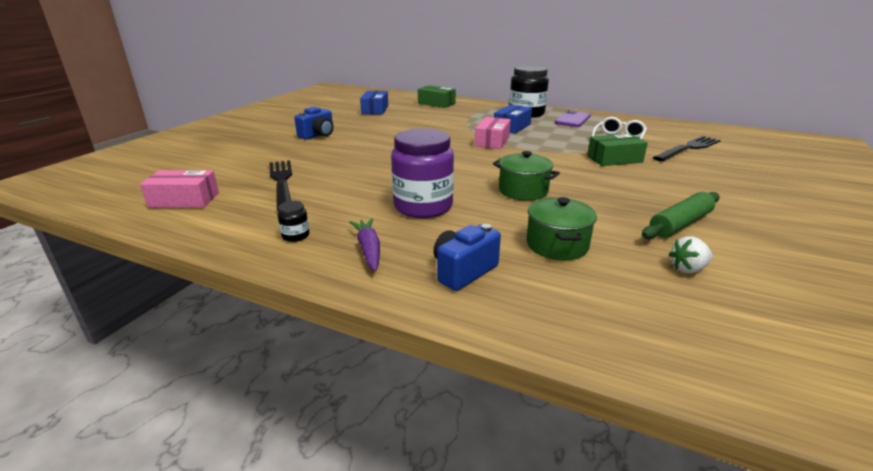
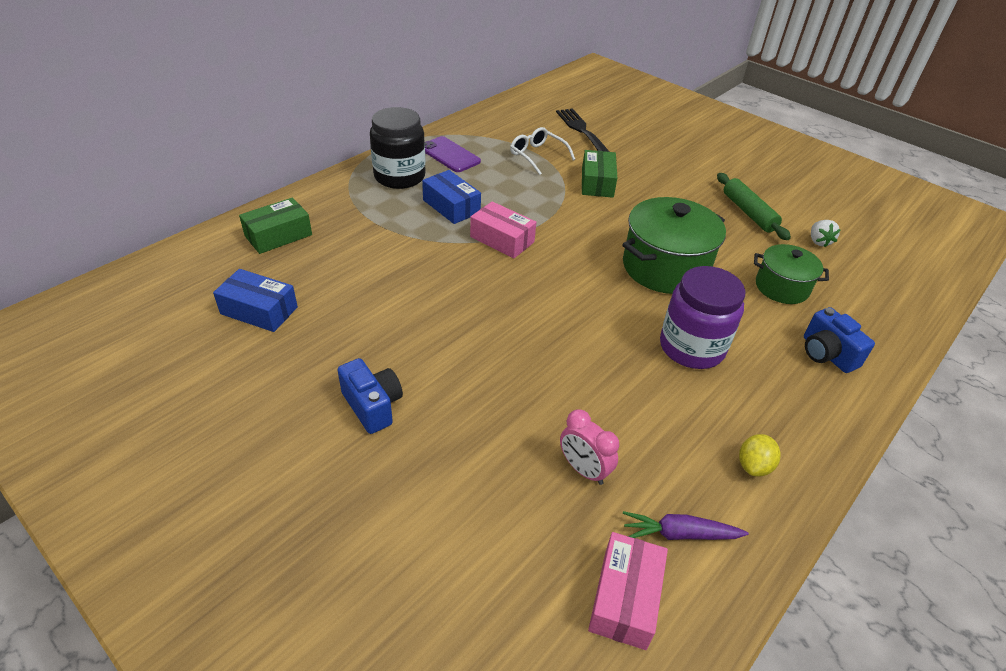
camera: 75 degrees left, 15 degrees up
(282, 182) = (583, 469): black fork -> pink clock
(295, 236) = (753, 466): black jar -> yellow lemon
(369, 250) = (787, 408): purple carrot -> purple carrot (679, 534)
(523, 191) = (665, 267): green pot -> green pot, size x1.65

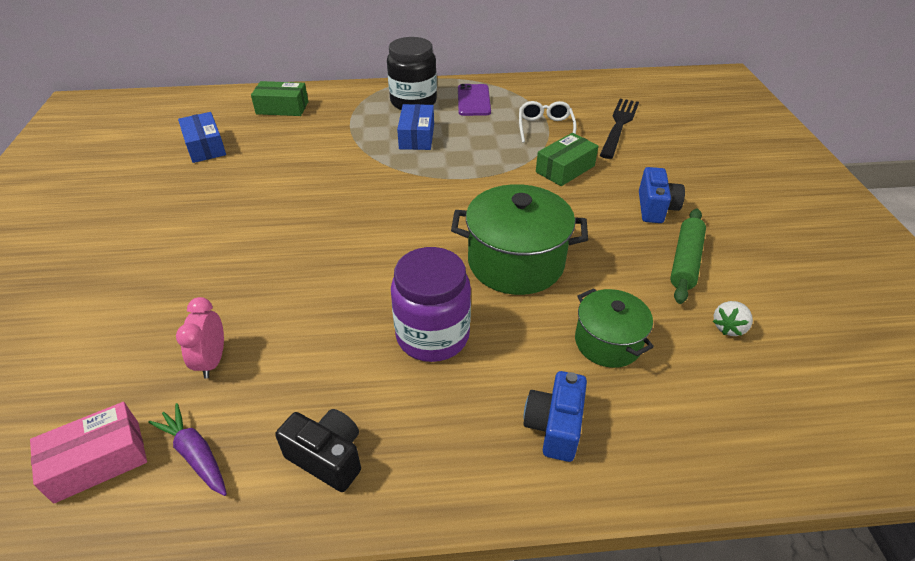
camera: 45 degrees right, 0 degrees up
(372, 406) = (170, 235): blue camera -> blue camera (655, 208)
(502, 239) = (416, 175): pink box -> none
(753, 466) = (327, 457): yellow lemon -> black camera

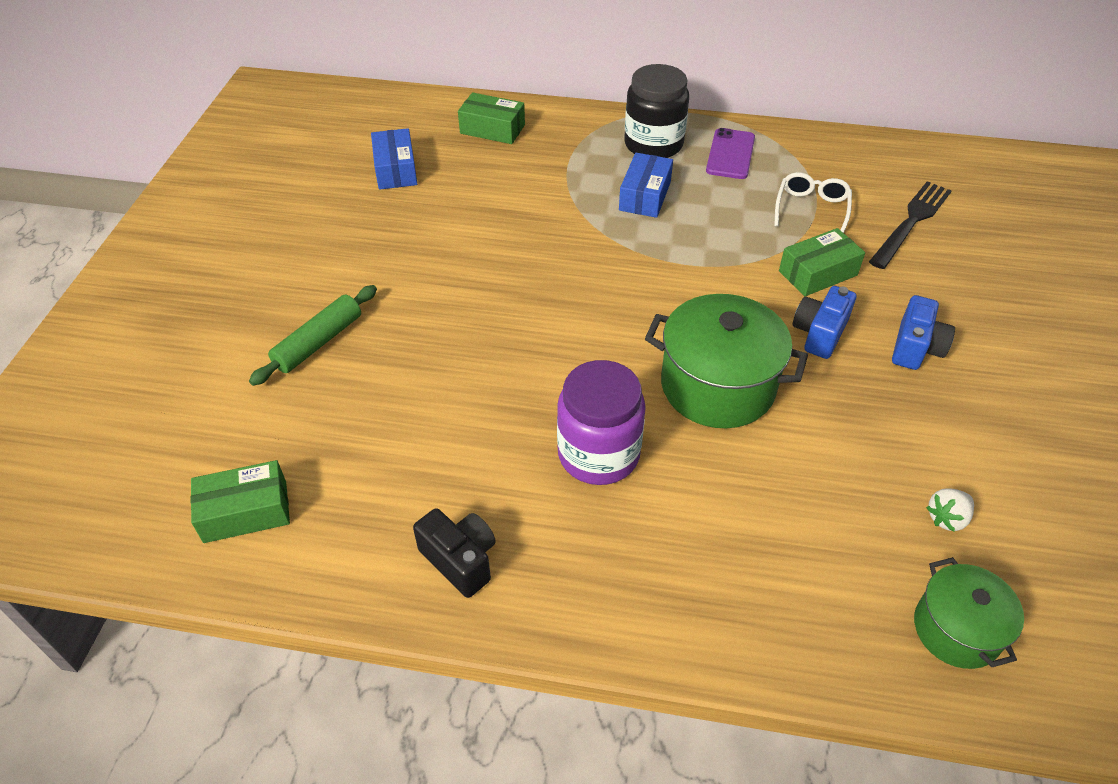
camera: 15 degrees right, 5 degrees up
(98, 460) = (245, 511): pink box -> green box
(195, 454) = (335, 527): purple carrot -> none
(212, 361) = (365, 433): pink clock -> none
(554, 426) = (702, 583): blue camera -> blue camera (819, 334)
(608, 342) = (794, 504): green pot -> green pot (956, 629)
(685, 261) = (926, 425): green rolling pin -> green rolling pin (318, 342)

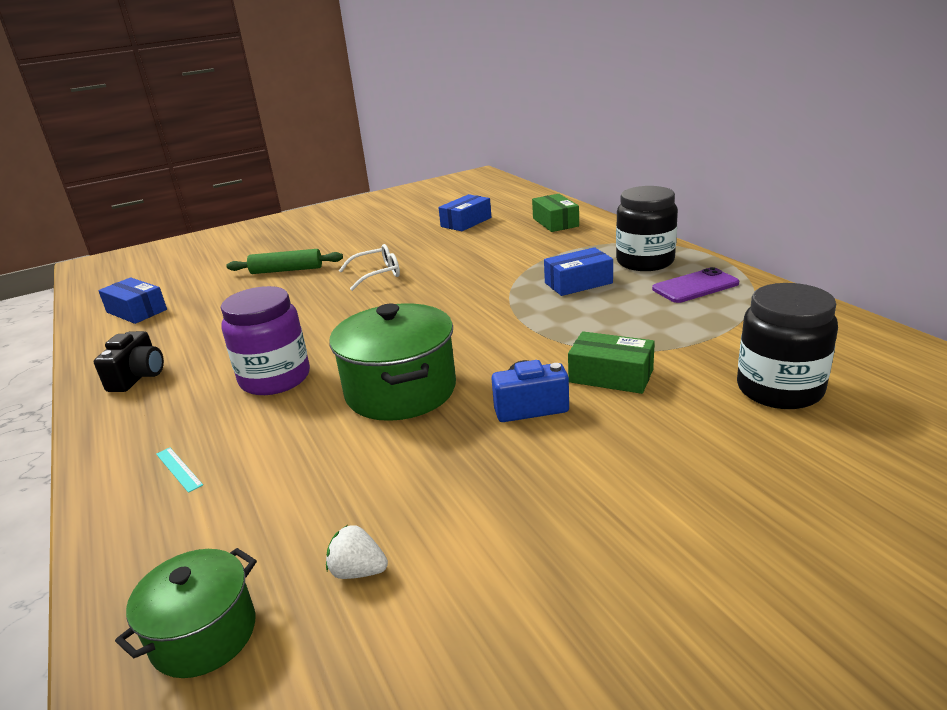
camera: 55 degrees right, 20 degrees down
(245, 511) = (137, 311): green box -> blue box
(706, 580) = (178, 469): none -> turquoise ruler
(811, 209) = (694, 340): white glasses -> white glasses (377, 274)
(911, 222) = (779, 389): black fork -> black jar
(915, 348) = (587, 462): blue camera -> none

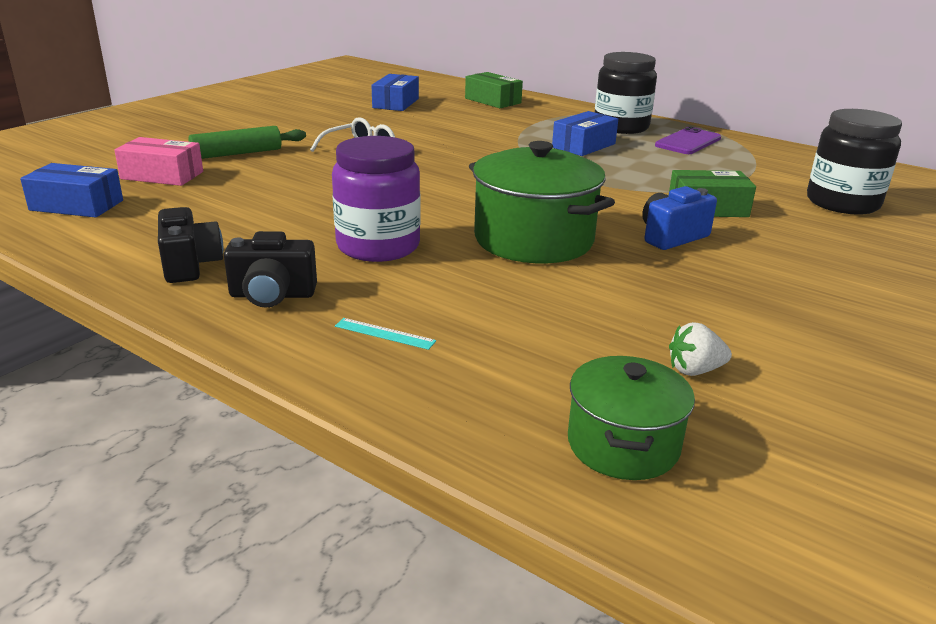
camera: 30 degrees left, 0 degrees up
(153, 415) = (272, 295): none -> black camera
(216, 288) = (162, 175): none -> pink box

